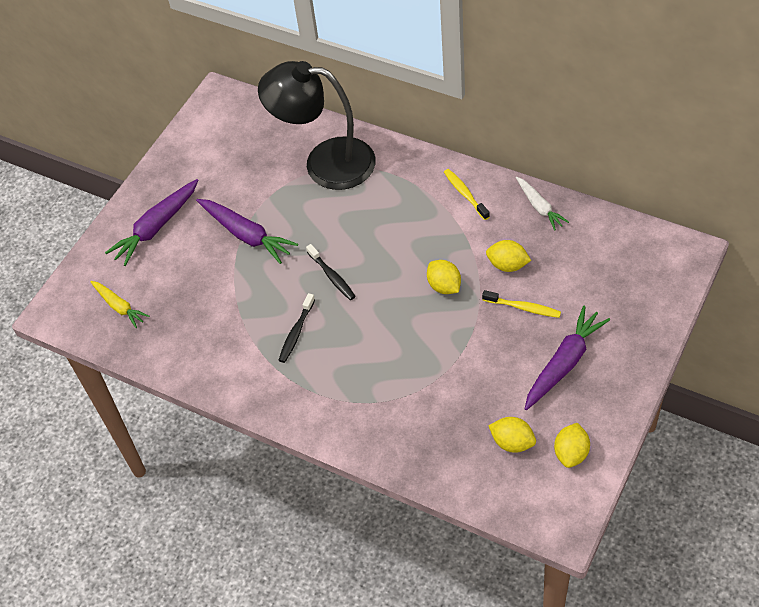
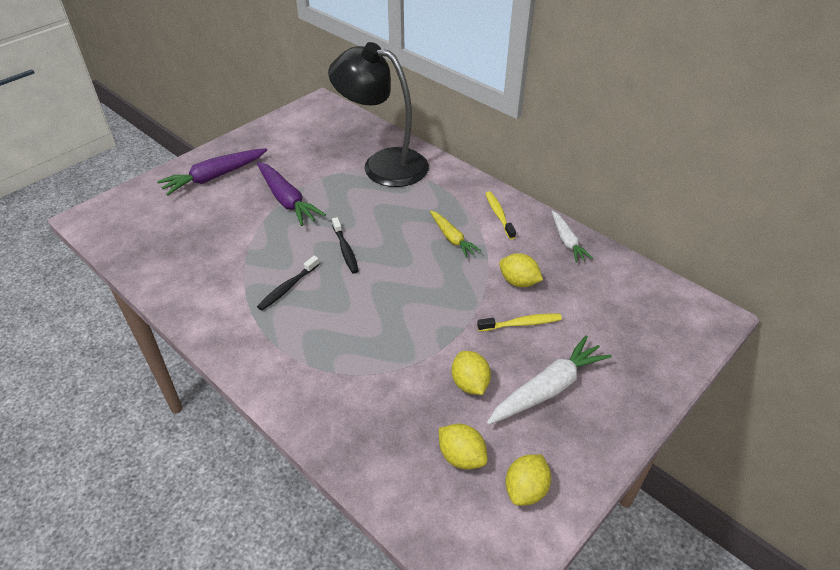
camera: 10 degrees right, 10 degrees down
(119, 306) = (145, 227): yellow carrot -> yellow carrot (452, 238)
(444, 286) = (448, 284): yellow lemon -> yellow lemon (470, 384)
(523, 308) = (521, 324): yellow toothbrush -> yellow toothbrush turned 45 degrees counterclockwise
(564, 363) = (547, 389): purple carrot -> white carrot

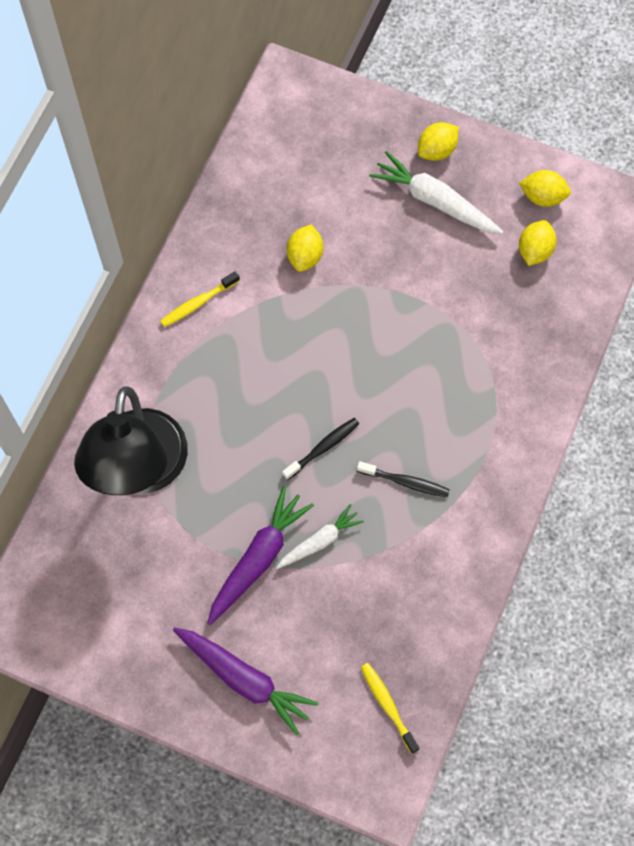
camera: 110 degrees left, 25 degrees up
(452, 238) = (259, 341): yellow carrot -> none
(470, 384) = (457, 265): yellow lemon -> yellow lemon (436, 150)
(521, 324) = (364, 240): yellow toothbrush -> yellow toothbrush (388, 705)
(567, 241) = (220, 223): white carrot -> white carrot (319, 541)

